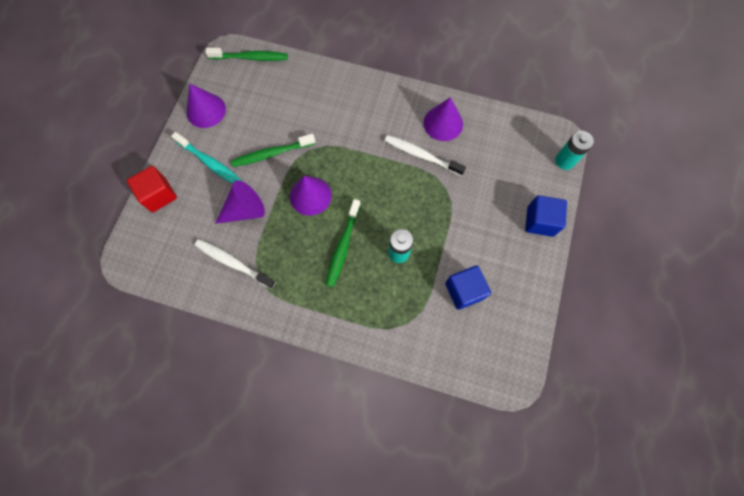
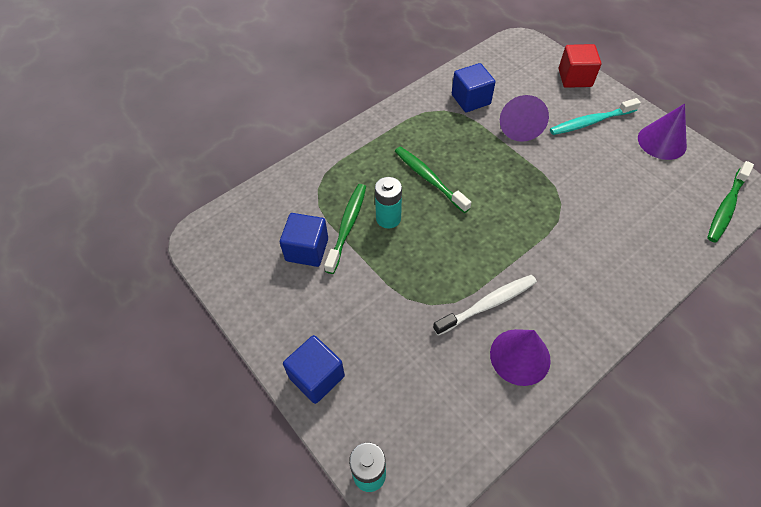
camera: 125 degrees right, 15 degrees down
(233, 263) = (471, 99): white toothbrush -> blue cube
(272, 154) = (574, 171): green toothbrush -> green toothbrush (347, 226)
(310, 196) = (502, 179): purple cone -> none

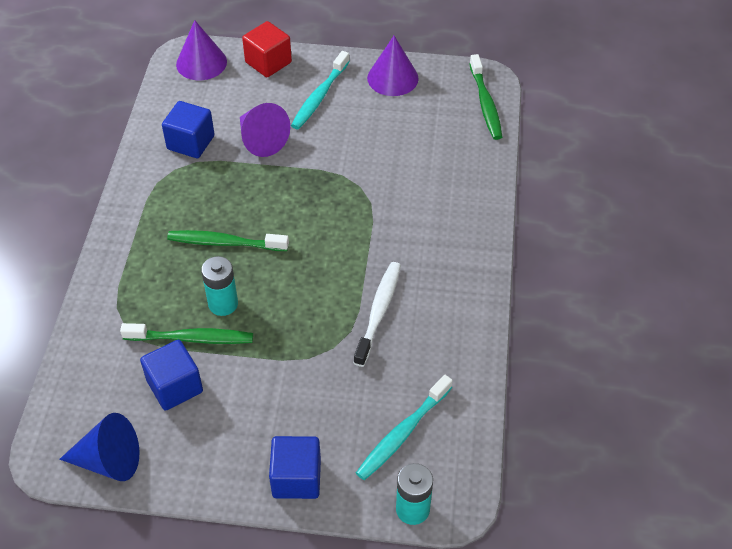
camera: 45 degrees left, 5 degrees down
(225, 266) = (109, 460): none -> blue cone
(347, 226) = (192, 338): green toothbrush -> green toothbrush turned 120 degrees clockwise
(418, 409) = (402, 433): none -> turquoise toothbrush
(520, 356) = (440, 332): purple cone -> purple cone (201, 63)

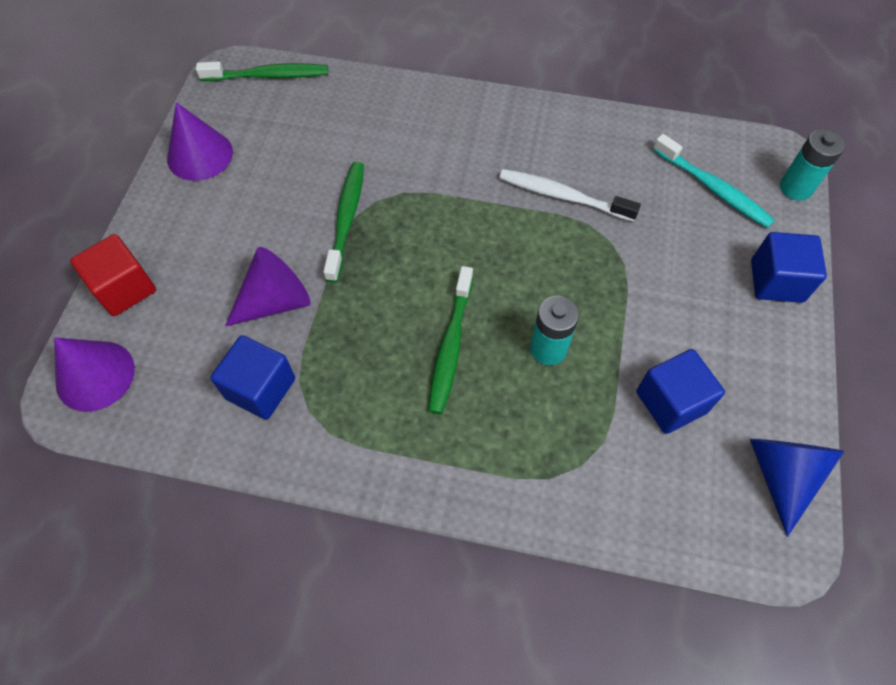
camera: 85 degrees left, 10 degrees up
(192, 338) = (600, 384): green toothbrush -> green toothbrush (346, 219)
(319, 96) = (211, 232): turquoise toothbrush -> none

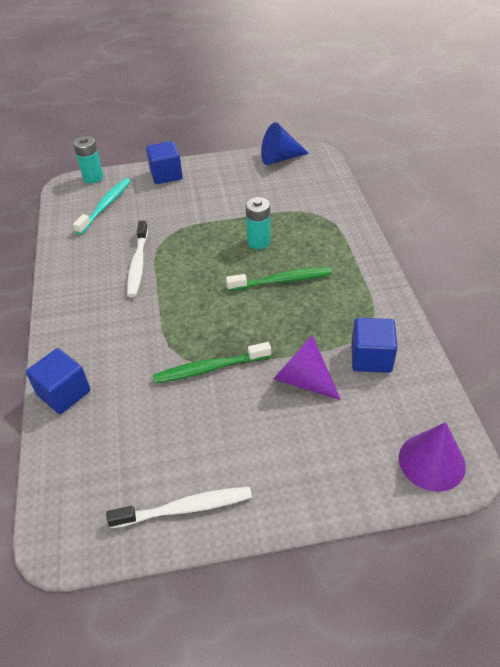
camera: 110 degrees left, 15 degrees down
(124, 288) = (352, 486): red cube -> none
(200, 155) = (185, 508): purple cone -> white toothbrush
(268, 76) = (59, 501): green toothbrush -> none
(671, 402) = (263, 194): blue cube -> blue cube (64, 393)

